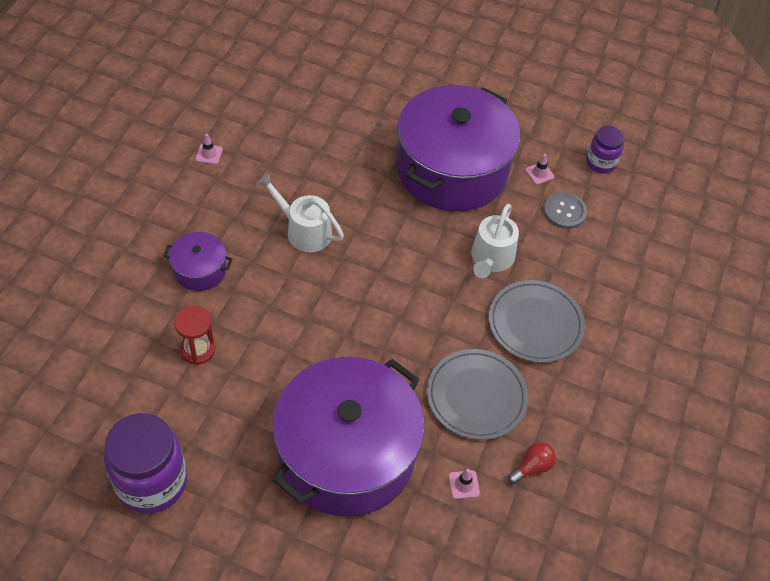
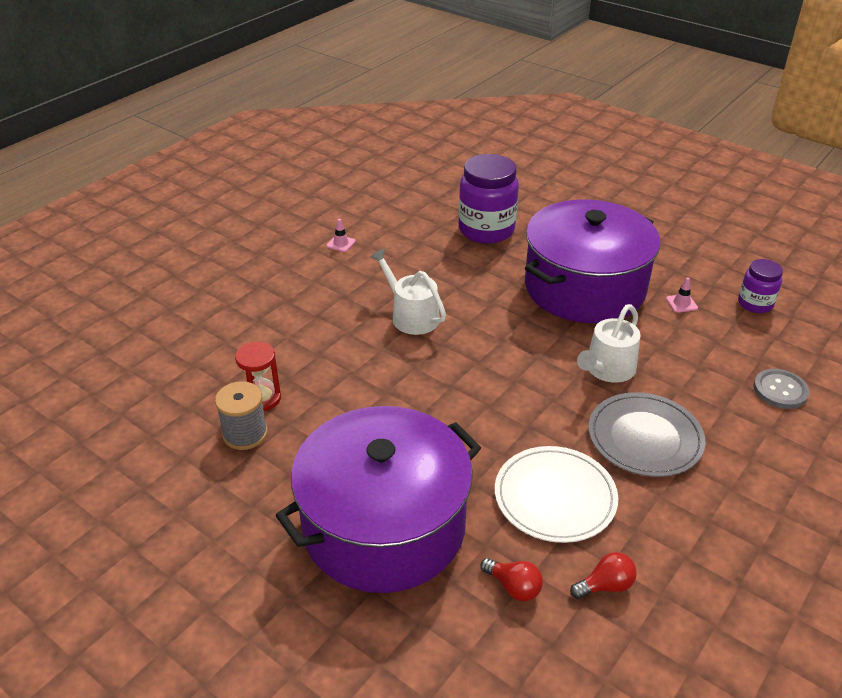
camera: 20 degrees right, 15 degrees down
(151, 482) = (160, 510): purple jar -> purple jar (486, 230)
(196, 390) = (245, 434): none -> grey spool
(200, 270) = (293, 332): purple pot -> none
(464, 484) = (513, 587): pink traffic cone -> red light bulb
(476, 396) = (555, 497): grey plate -> white plate
(564, 211) = (703, 340): grey button -> grey button (780, 390)

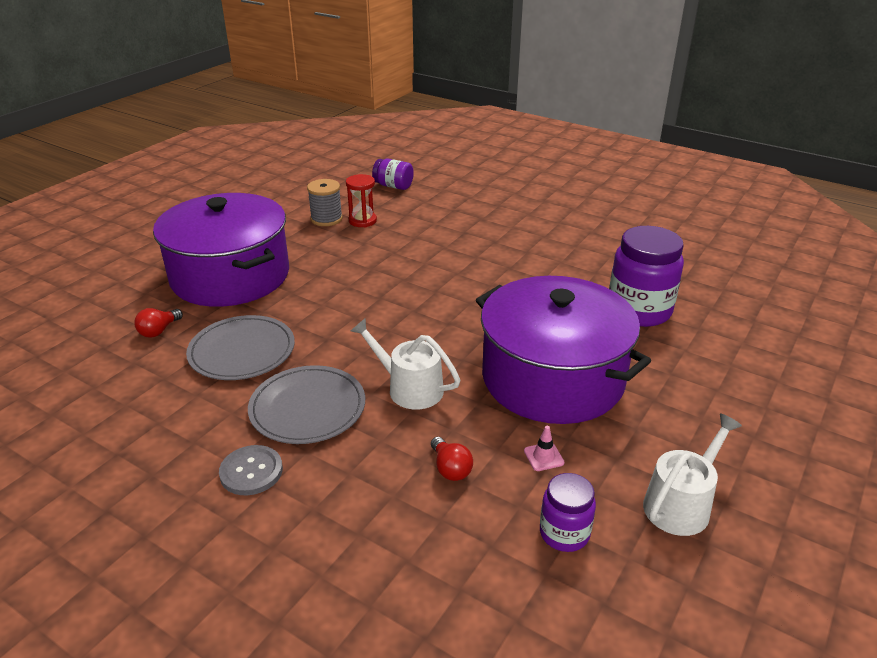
camera: 85 degrees right, 5 degrees down
(167, 368) = (393, 186): none -> purple jar
(341, 244) = (574, 233): pink traffic cone -> none
(411, 316) = (474, 274): white watering can -> white watering can (681, 504)
(555, 497) = (242, 351): white plate -> grey plate
(605, 585) = (144, 375): red light bulb -> red light bulb (450, 468)
(780, 390) = (382, 530): grey button -> grey button (251, 471)

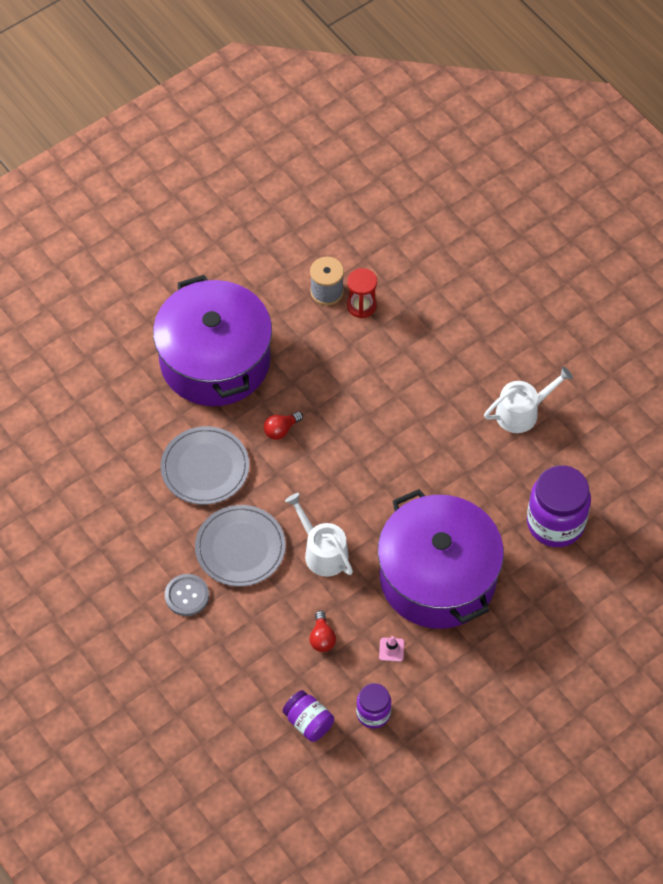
camera: 20 degrees right, 25 degrees up
(159, 331) = (143, 420): red light bulb -> red light bulb (281, 430)
(393, 186) = (415, 248): purple jar -> purple jar (308, 722)
(681, 504) = (463, 718): white watering can -> white watering can (522, 412)

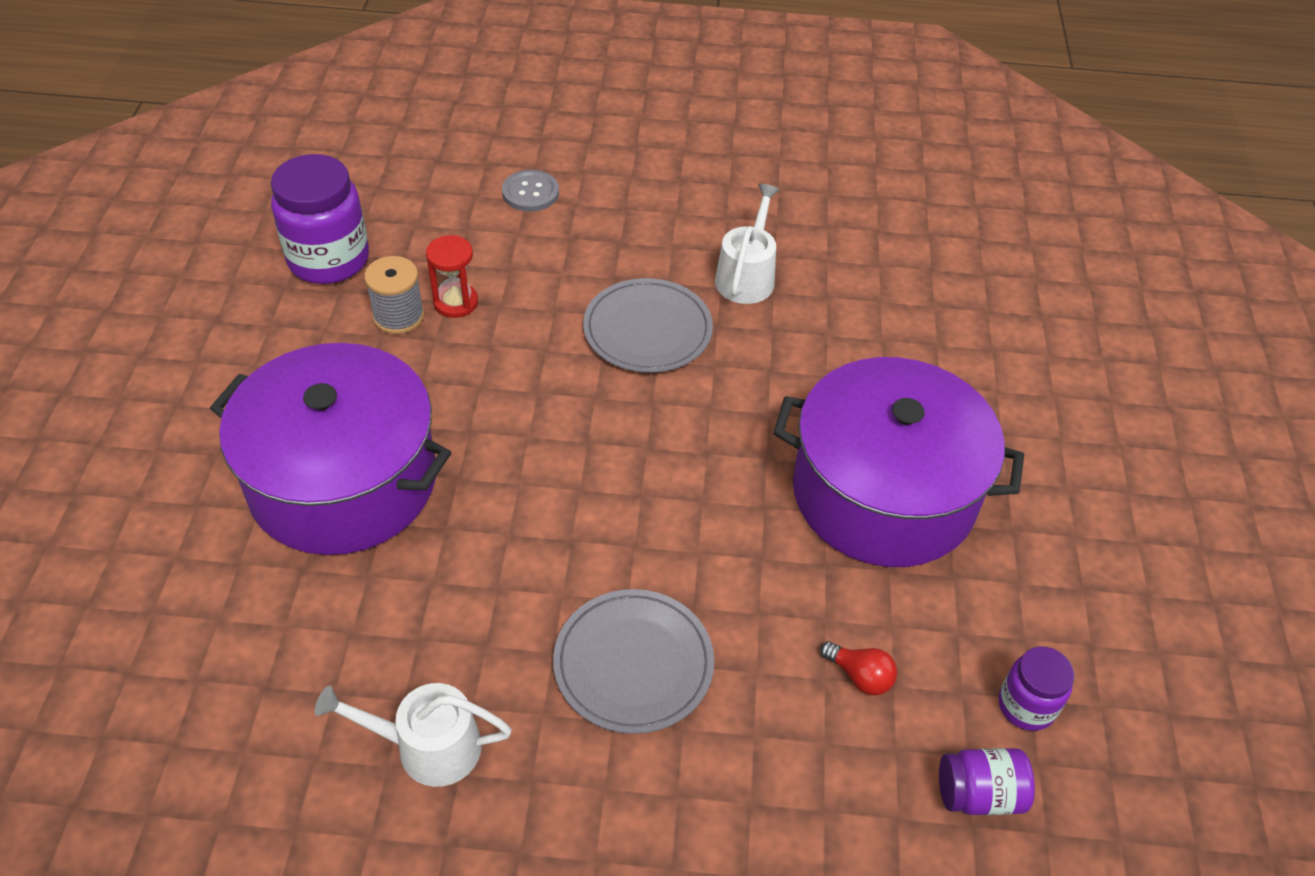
camera: 50 degrees left, 10 degrees down
(187, 595) = (639, 788): grey button -> grey button (530, 192)
(205, 468) = (474, 609): grey plate -> grey plate (647, 330)
(281, 430) = (518, 490): red light bulb -> none
(322, 552) = (733, 579): white watering can -> white watering can (428, 747)
(391, 649) = (945, 614): pink traffic cone -> none
(555, 523) = (913, 346): purple jar -> purple jar (329, 260)

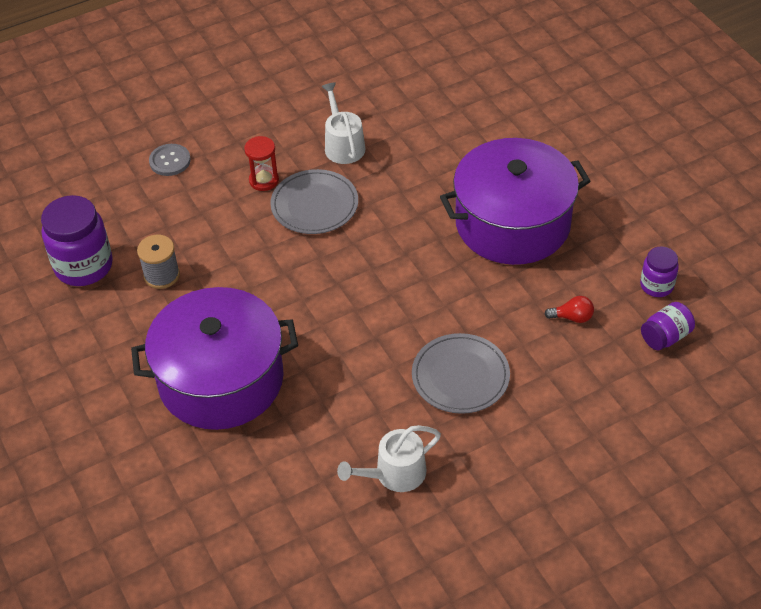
camera: 30 degrees left, 0 degrees up
(455, 302) = (188, 249): red hourglass -> red hourglass (264, 180)

